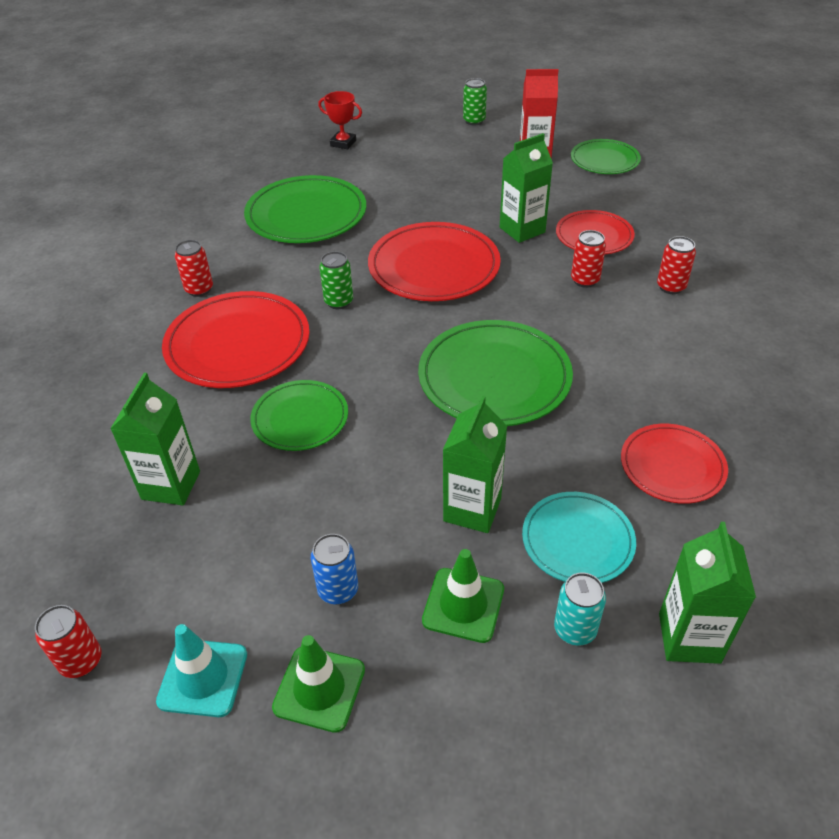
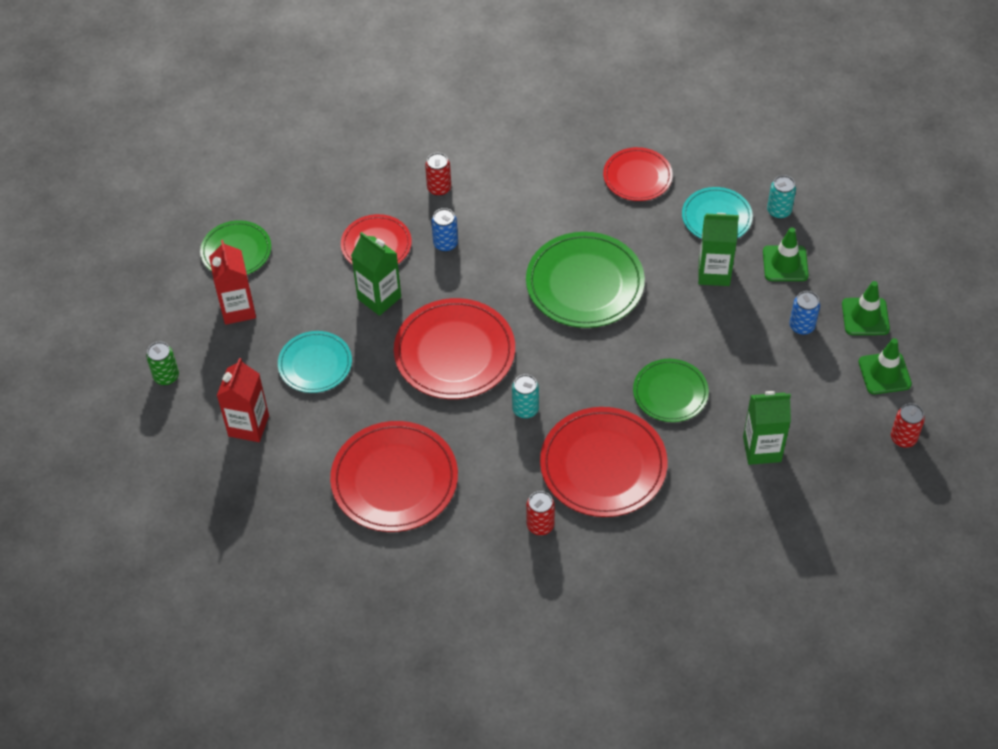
camera: 105 degrees left, 10 degrees up
(203, 677) = (884, 373): turquoise traffic cone -> green traffic cone
(306, 214) = (394, 479): green plate -> red plate
(339, 302) = (525, 409): green can -> turquoise can
(343, 143) = (239, 491): red trophy -> none
(405, 151) = (248, 426): none -> red carton
(455, 187) = (315, 364): none -> turquoise plate
(585, 280) = (445, 244): red can -> blue can
(689, 638) = (762, 163): green carton -> none

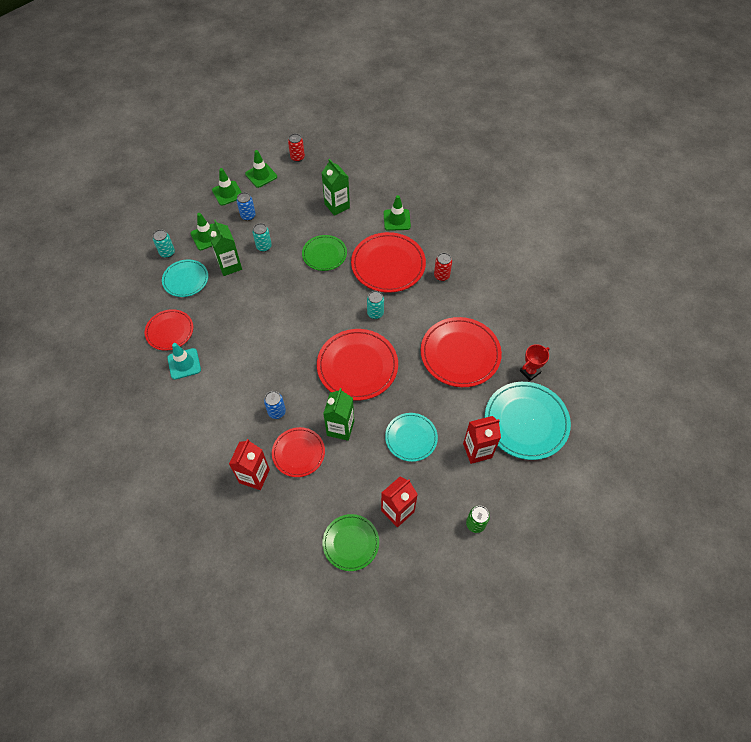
camera: 120 degrees left, 5 degrees up
(245, 502) = (526, 422): none -> turquoise plate
(310, 550) = (530, 372): none -> red trophy
(377, 195) = (254, 476): none -> red carton
(439, 188) = (230, 439): red can -> none
(576, 177) = (184, 364): none -> turquoise traffic cone
(585, 283) = (269, 323): green plate -> none
(686, 518) = (397, 220): none -> green traffic cone
(728, 324) = (264, 246): none -> turquoise can

